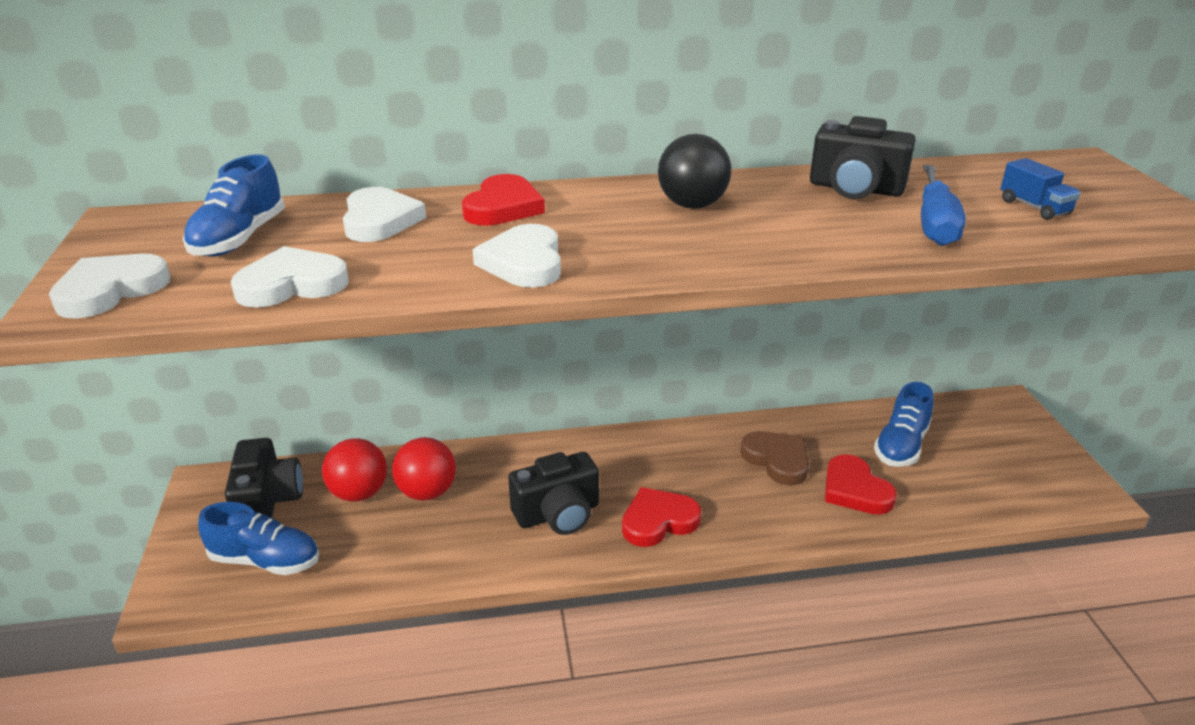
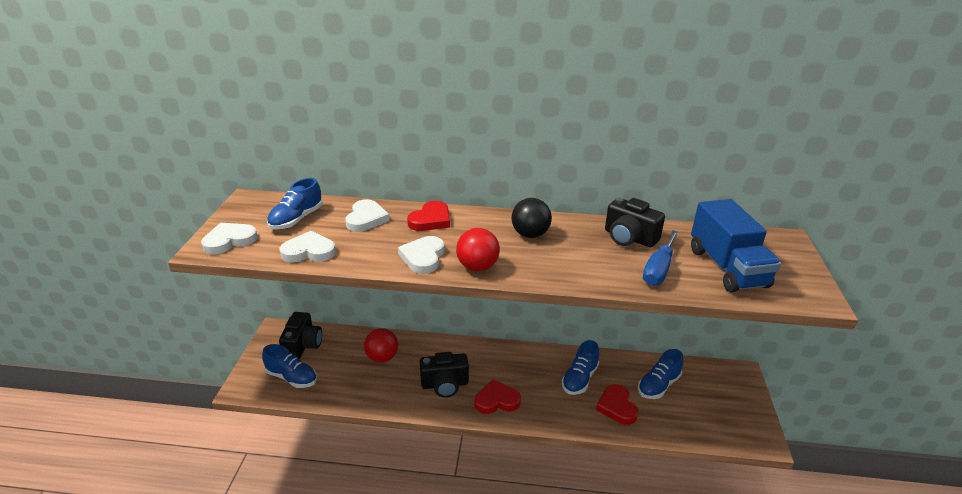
camera: 15 degrees right, 0 degrees up
(359, 493) = (348, 351): red ball -> red ball (477, 267)
(777, 460) = (579, 379): brown heart -> blue shoe
(1034, 207) = (727, 268): blue truck -> blue truck, size x2.31

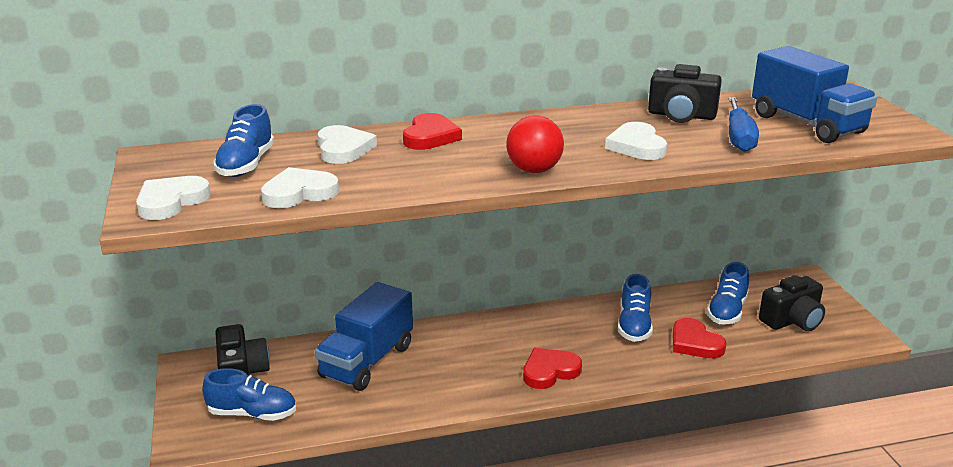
camera: 20 degrees left, 5 degrees down
(382, 357) = (367, 361): red ball -> blue truck
(423, 257) = (457, 173): white heart -> white heart (636, 146)
(445, 384) = (472, 371): black camera -> black camera (792, 320)
(530, 234) = (566, 131): black ball -> none

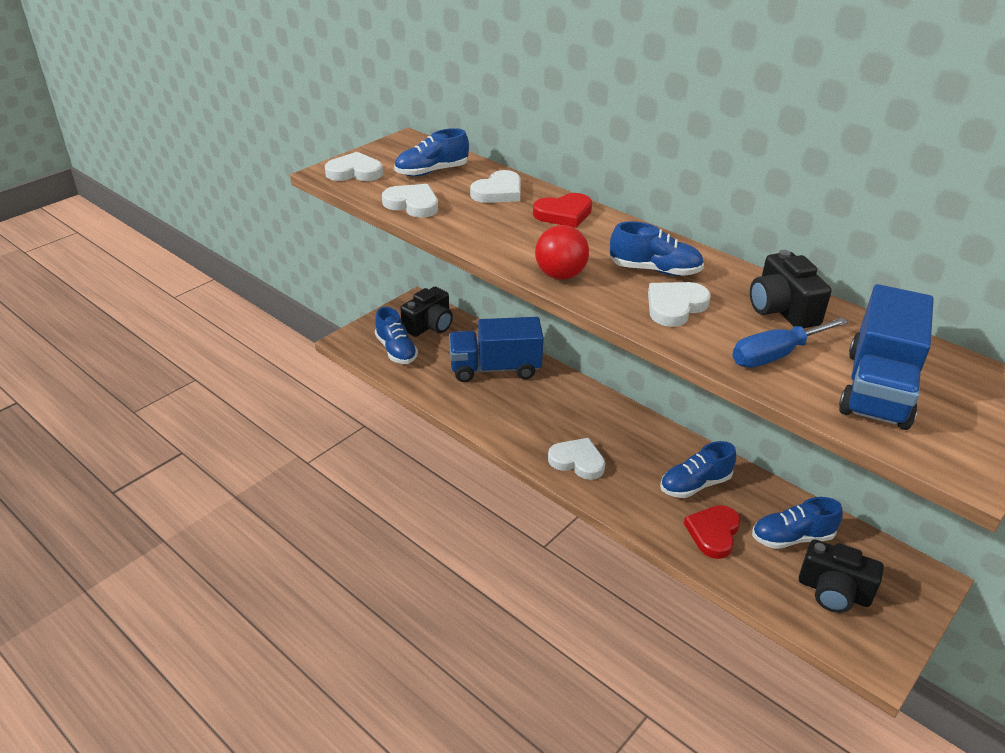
camera: 55 degrees right, 10 degrees up
(549, 371) = (577, 461): red heart -> white heart
(573, 135) = (654, 270): none -> blue shoe

